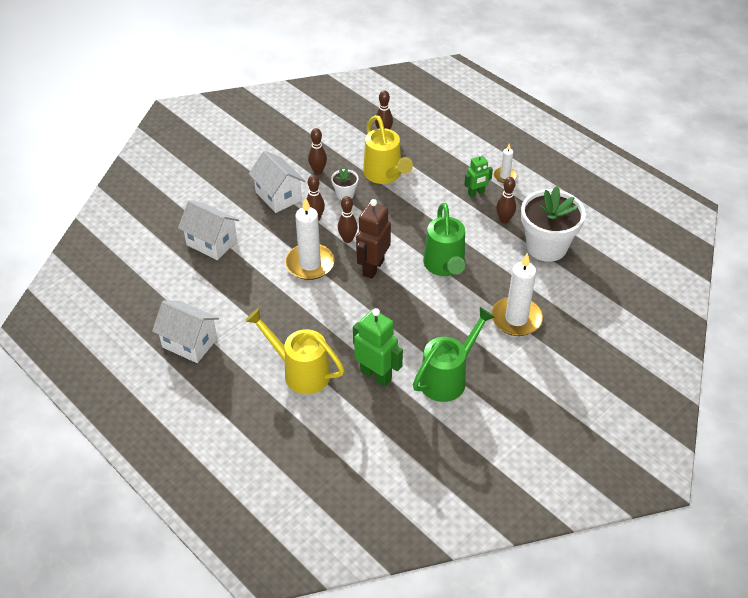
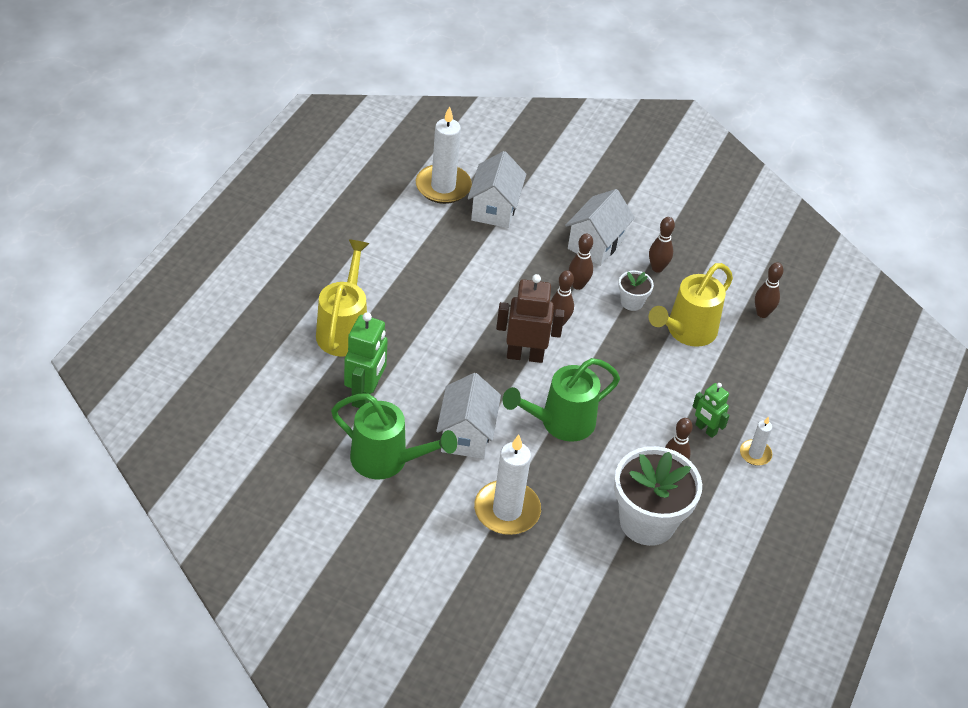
camera: 65 degrees right, 0 degrees up
(189, 343) = (347, 232): white house -> white house (466, 435)
(310, 264) = (503, 298): white candle -> white candle (443, 187)

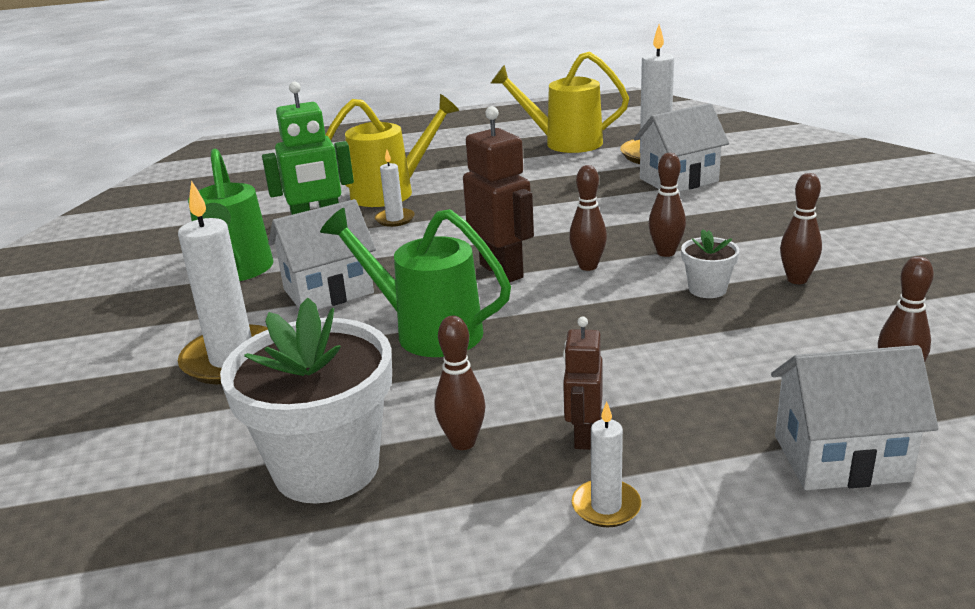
camera: 60 degrees right, 20 degrees down
(394, 353) = (395, 219): none -> white candle
(595, 244) = (748, 236): white house -> white house (840, 458)
(686, 331) = (736, 342): yellow watering can -> yellow watering can (564, 143)
(705, 429) = (583, 436): green robot -> brown robot

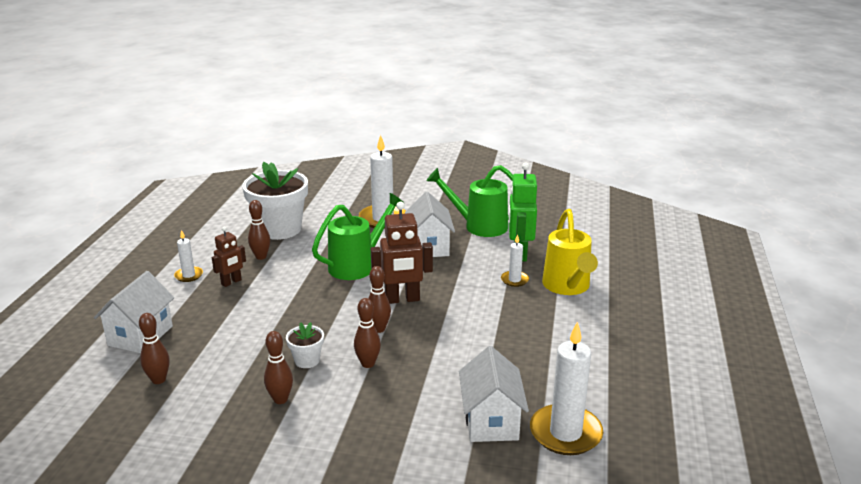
camera: 110 degrees right, 0 degrees up
(564, 143) = (635, 392): yellow watering can -> none
(583, 436) = (231, 282): brown robot -> brown robot turned 105 degrees clockwise

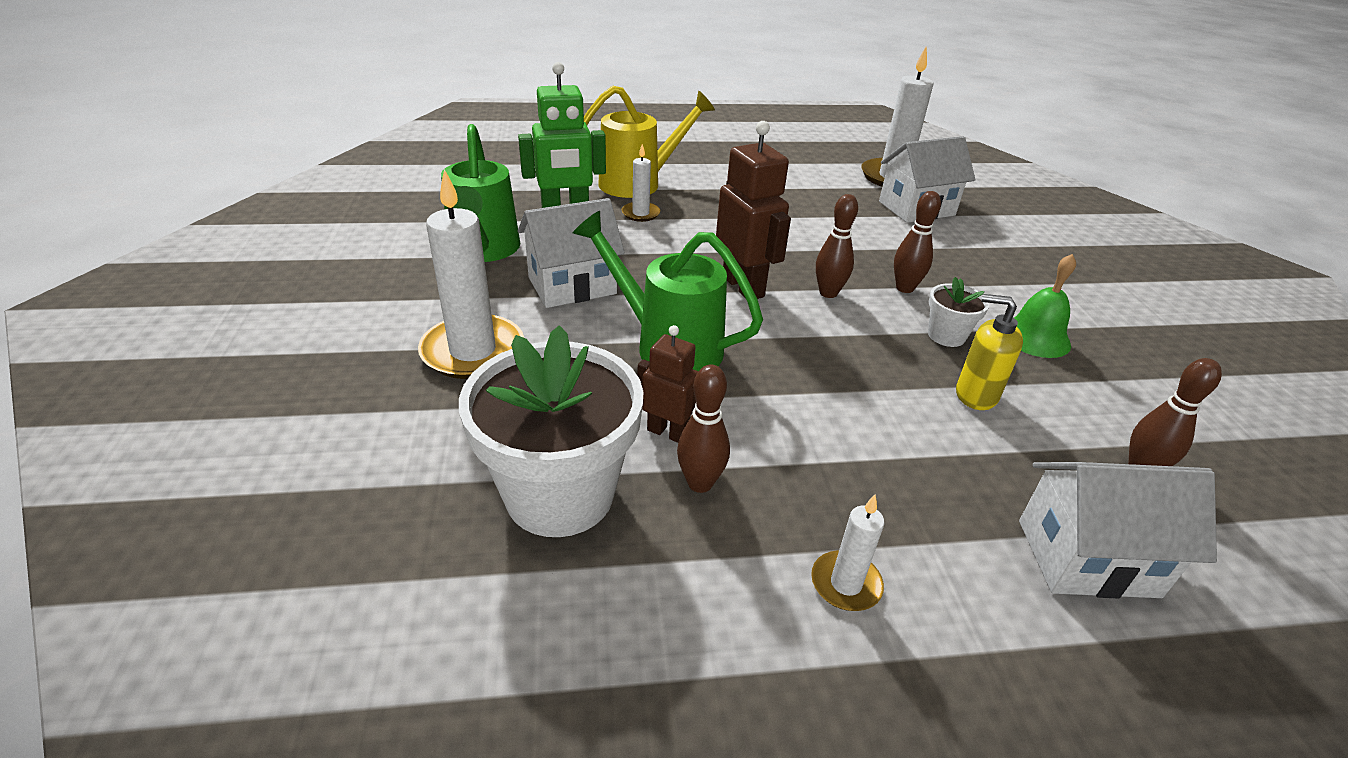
camera: 110 degrees left, 10 degrees up
(231, 282) = (822, 493): brown robot -> brown robot (668, 432)
(251, 349) = (975, 395): none -> yellow soap dispenser
(280, 399) = (1035, 337): brown bowling pin -> green bell

